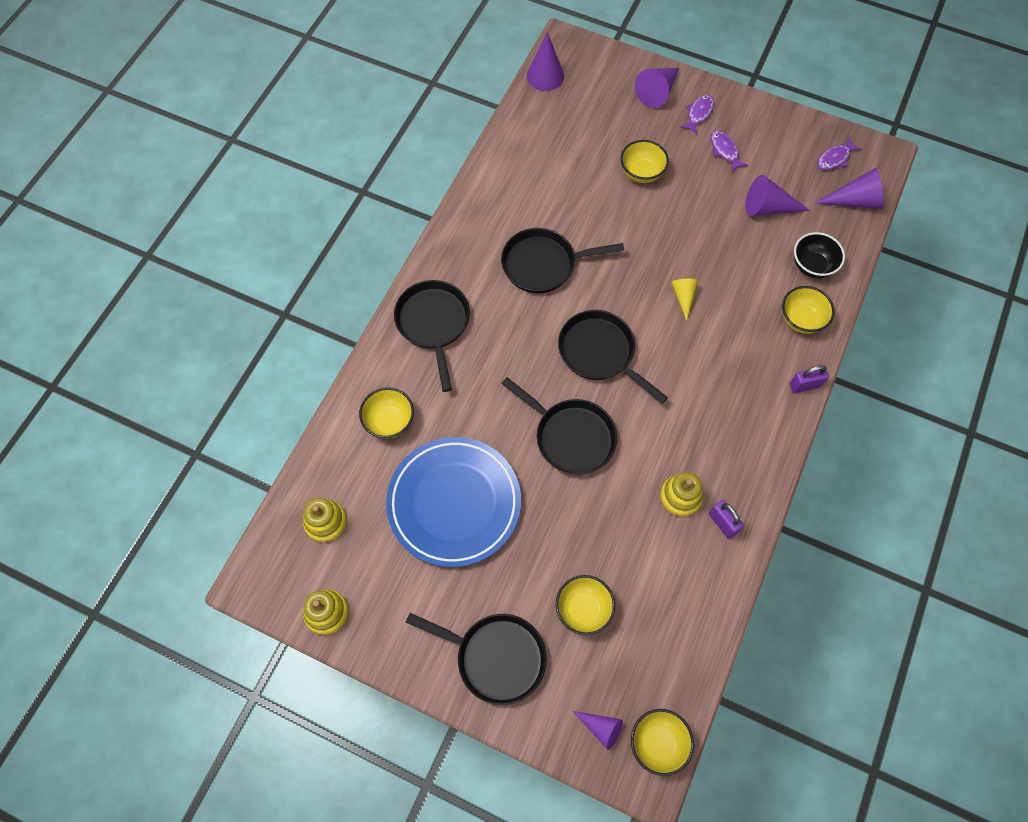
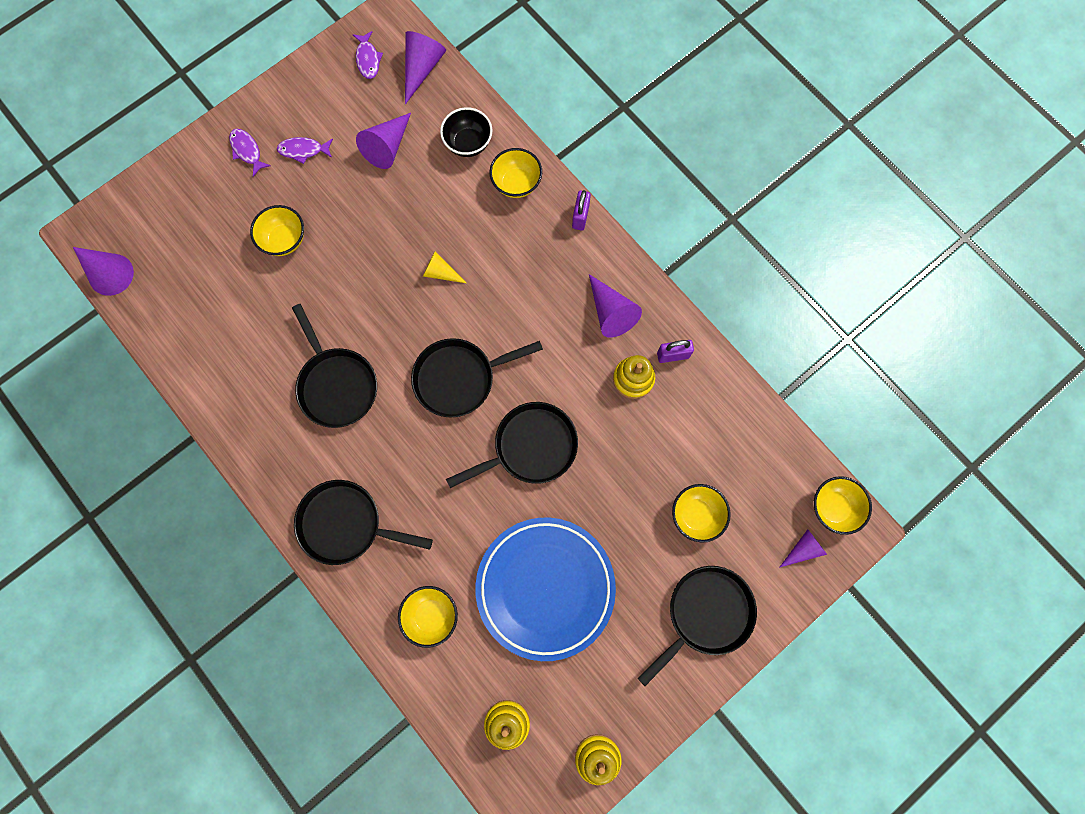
camera: 65 degrees left, 10 degrees up
(544, 264) = (336, 384): black pan -> black pan turned 45 degrees counterclockwise
(657, 91) = (197, 175): purple cone -> purple cone (610, 312)

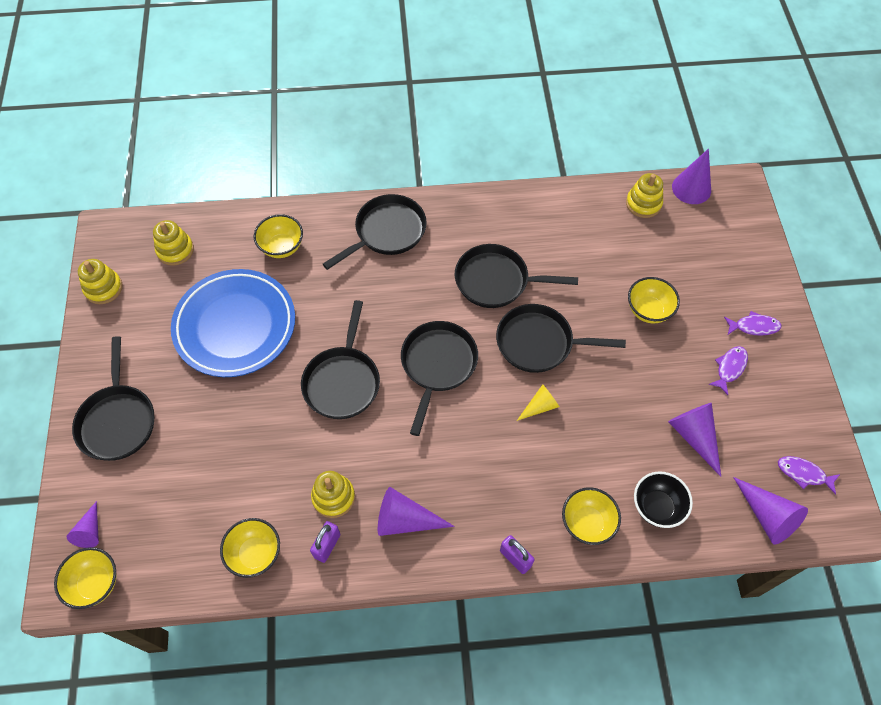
camera: 125 degrees right, 15 degrees down
(158, 307) = (643, 204): none -> yellow stacking toy
(379, 308) = (539, 343): none -> black pan
(696, 515) = (189, 467): yellow bowl -> yellow bowl (255, 554)

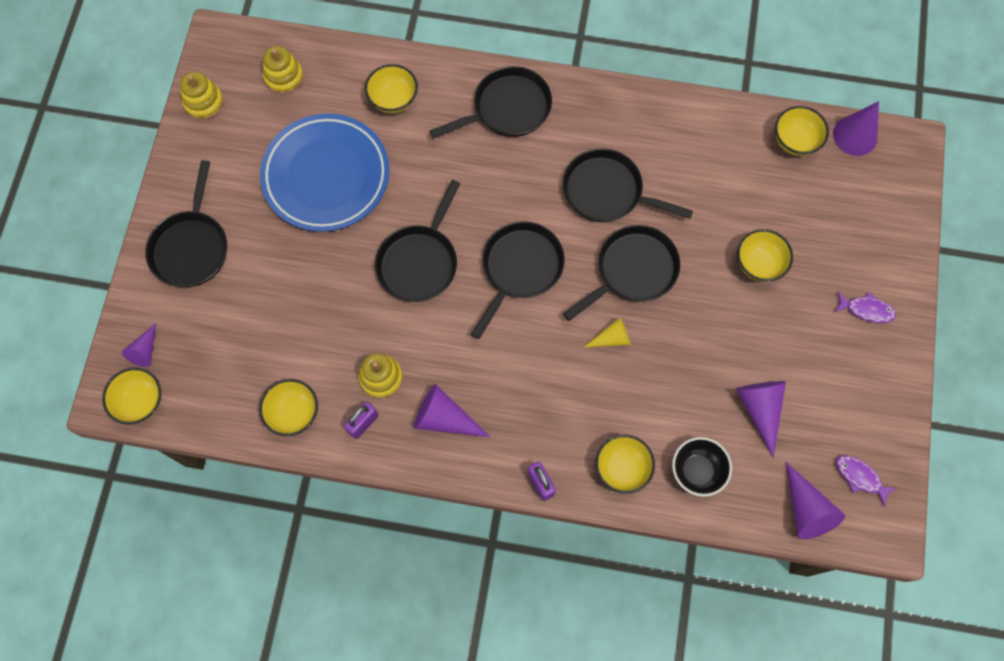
camera: 15 degrees right, 10 degrees up
(539, 343) = (632, 271): black pan -> black pan turned 120 degrees clockwise
(643, 204) = (795, 141): yellow stacking toy -> yellow bowl
(729, 368) = (823, 348): purple fish -> none

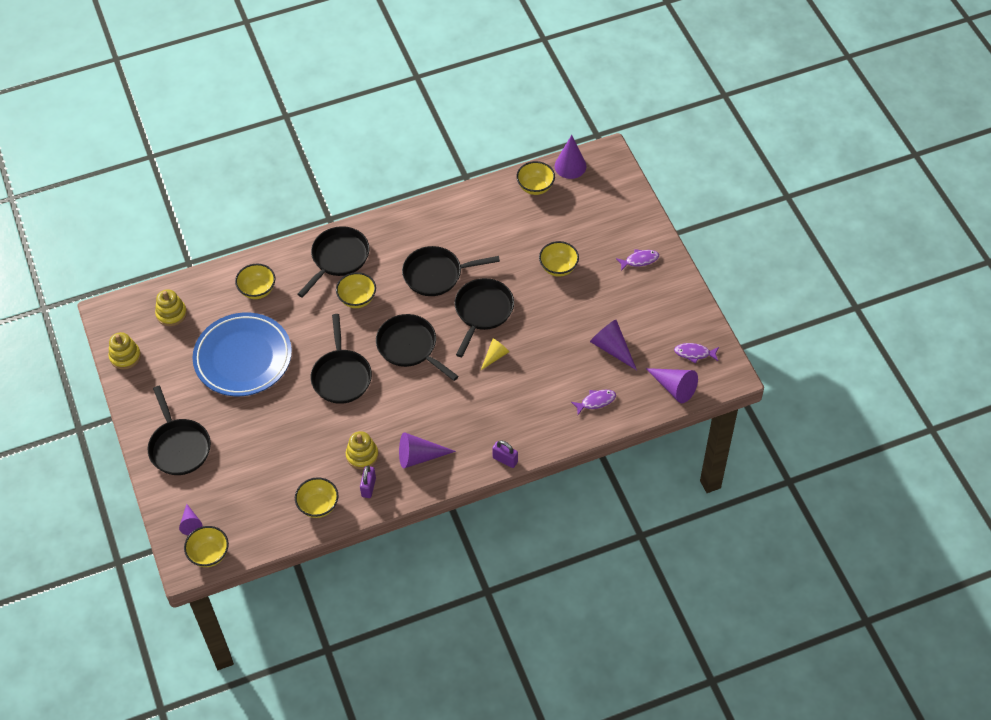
camera: 30 degrees left, 15 degrees down
(519, 269) = (410, 347): black pan -> black pan turned 45 degrees counterclockwise
(622, 468) = (549, 424): yellow bowl -> yellow bowl (357, 299)
(697, 471) = (596, 401): black bowl -> purple fish

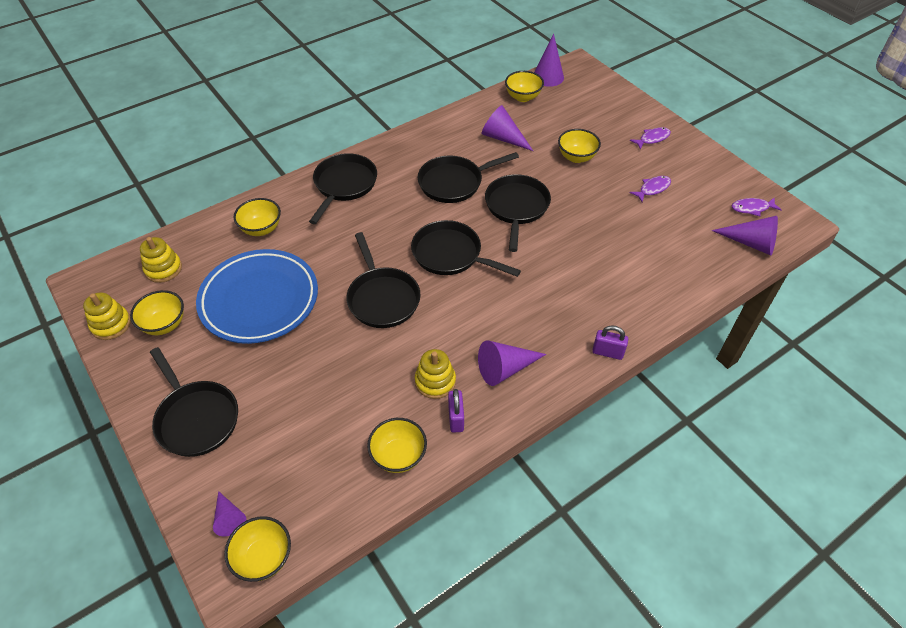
camera: 15 degrees left, 5 degrees down
(357, 299) = (376, 219): yellow bowl -> yellow bowl (164, 324)
(495, 356) = (548, 247): yellow cone -> none
(596, 401) = (677, 271): purple fish -> purple fish (652, 189)
(612, 348) = (667, 218): purple cone -> purple cone (503, 138)

